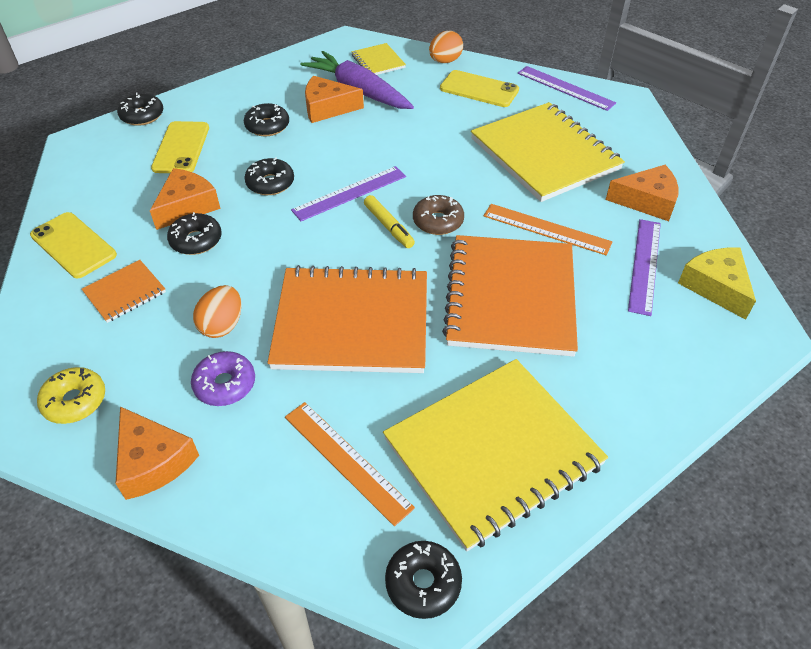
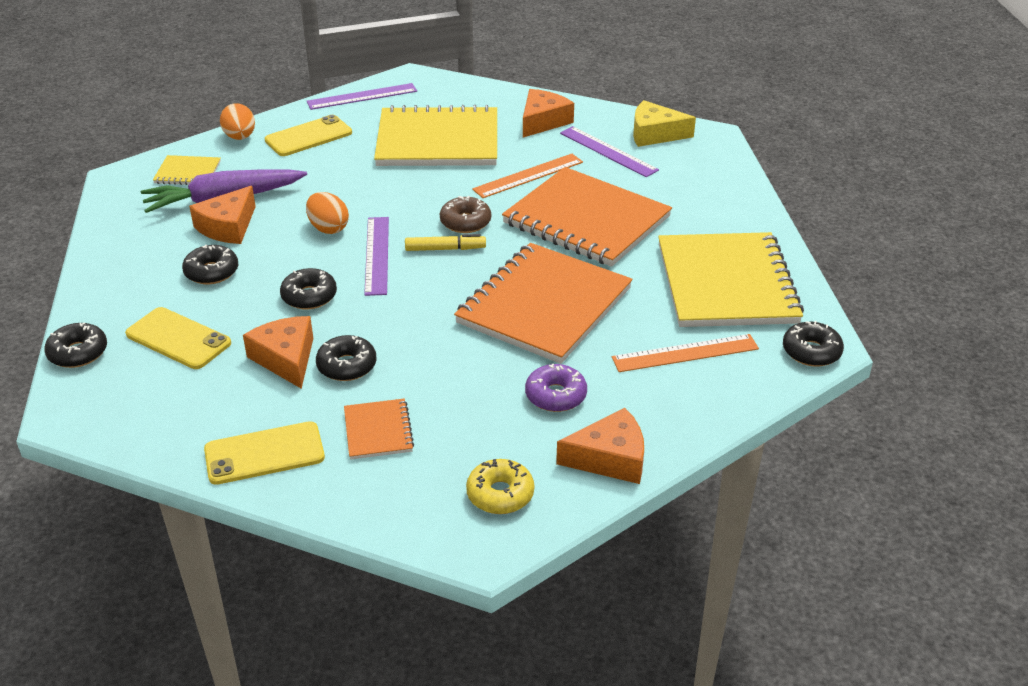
camera: 60 degrees left, 10 degrees down
(222, 325) = (482, 379): orange egg -> orange egg (328, 228)

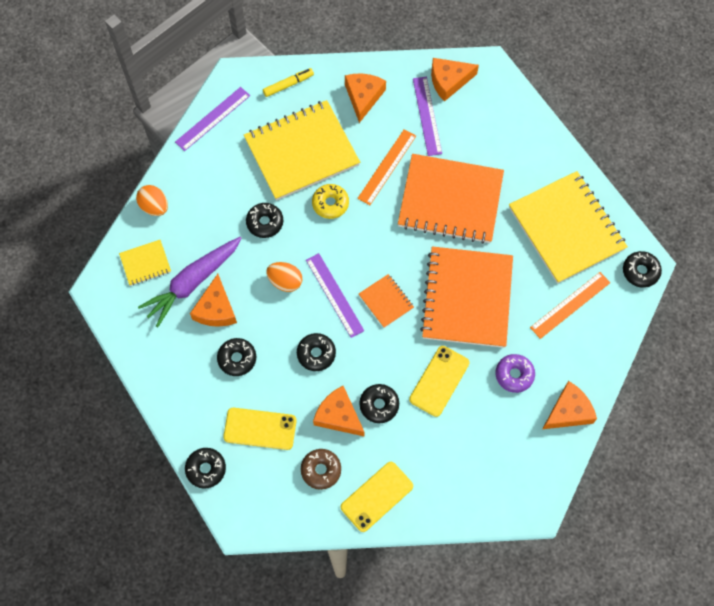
camera: 25 degrees left, 30 degrees up
(308, 136) = (204, 185): yellow phone -> yellow phone (439, 381)
(348, 179) = (265, 222): none -> black donut
(378, 431) = (430, 449): orange notebook -> orange notebook (386, 301)
(445, 249) = (375, 269): yellow marker -> yellow marker (288, 85)
(465, 222) = (372, 236): brown donut -> brown donut (321, 470)
(500, 494) = (523, 465): yellow donut -> yellow donut (330, 204)
(608, 151) = (427, 116): purple ruler -> purple ruler turned 60 degrees clockwise
(655, 134) = (449, 81): yellow cheese -> orange cheese

